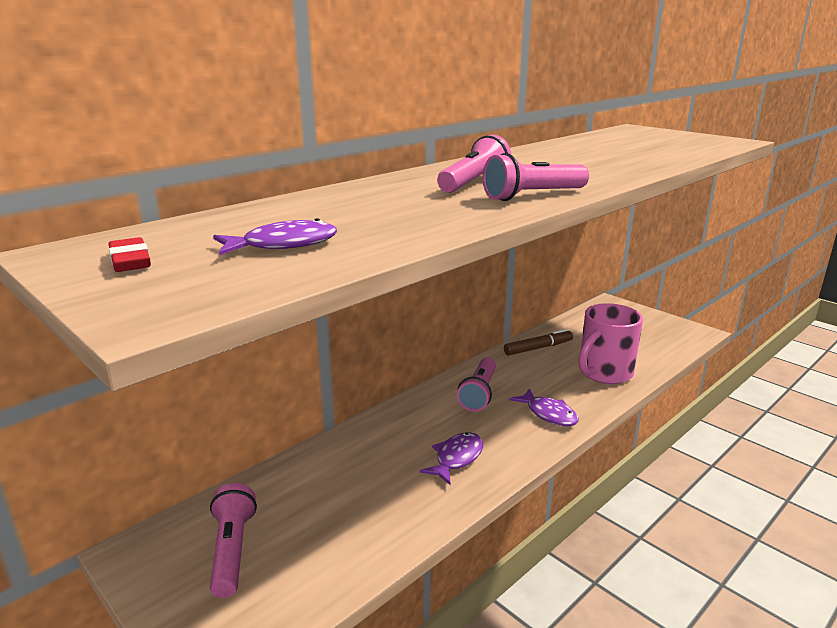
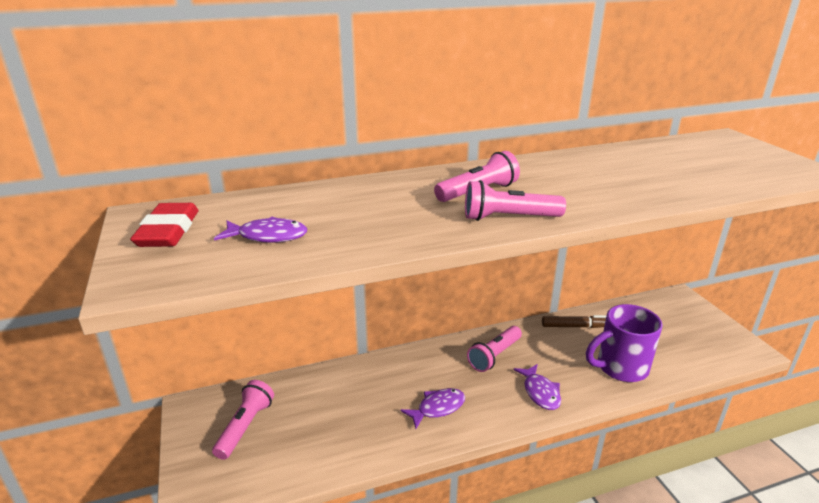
camera: 25 degrees right, 5 degrees up
(130, 260) = (168, 231): red eraser -> red eraser, size x1.66
(604, 373) = (620, 367): pink mug -> purple mug

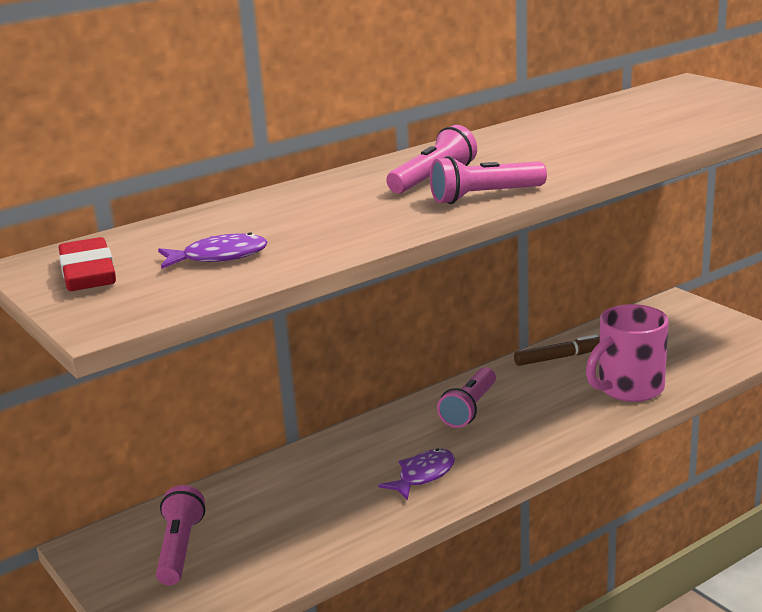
camera: 15 degrees left, 5 degrees down
(540, 392) = (542, 433): purple fish -> none
(620, 367) = (628, 389): purple mug -> pink mug

